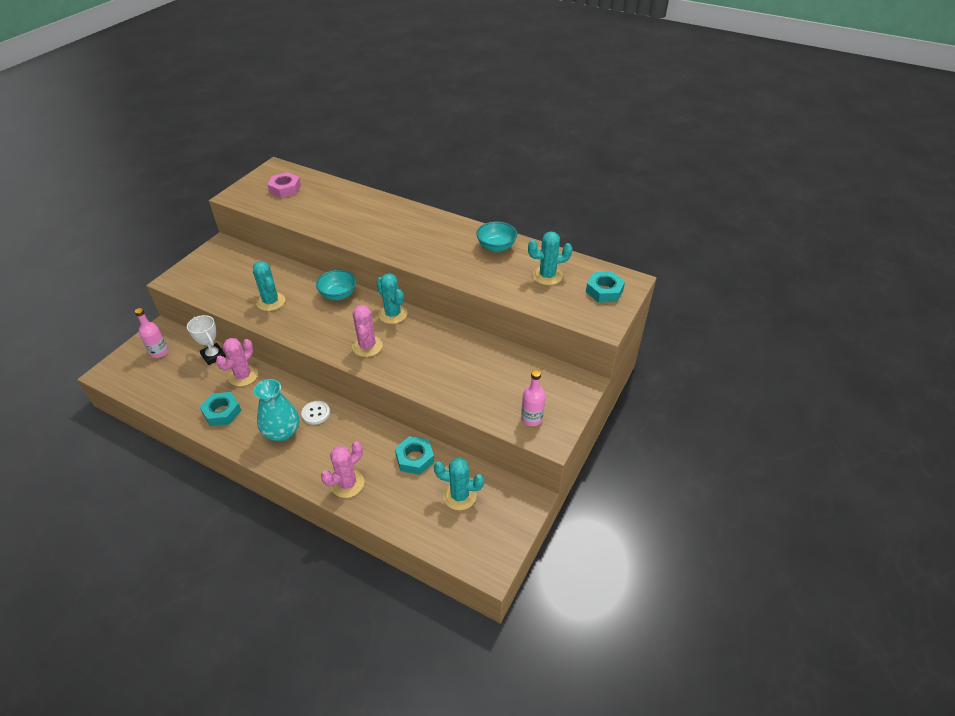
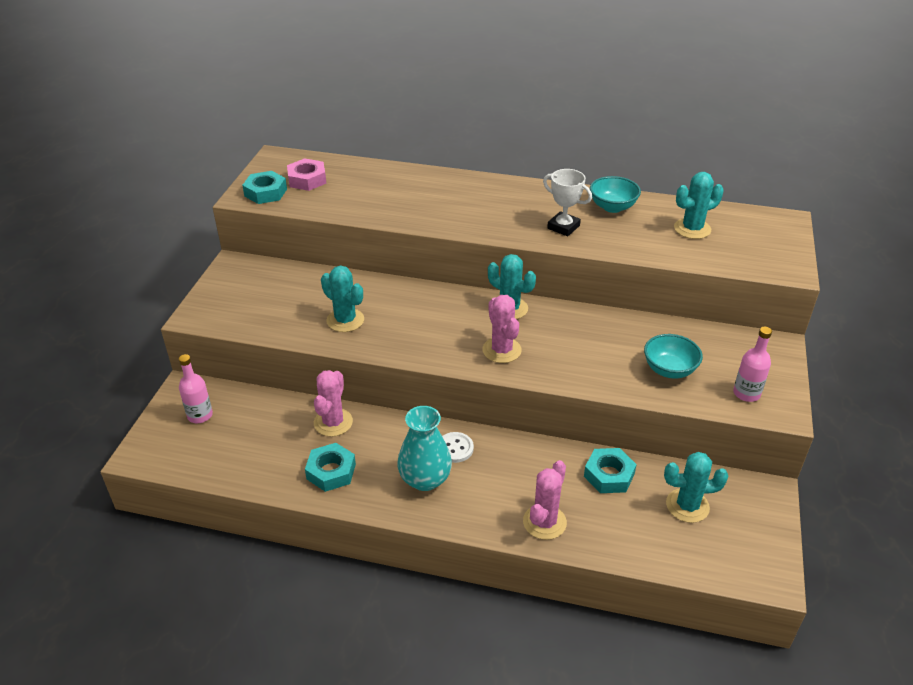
camera: 15 degrees left, 5 degrees down
(213, 356) = (278, 406): white trophy -> white trophy (563, 227)
(338, 295) = (427, 298): turquoise bowl -> turquoise bowl (669, 370)
(604, 291) = (766, 235): turquoise nut -> turquoise nut (265, 192)

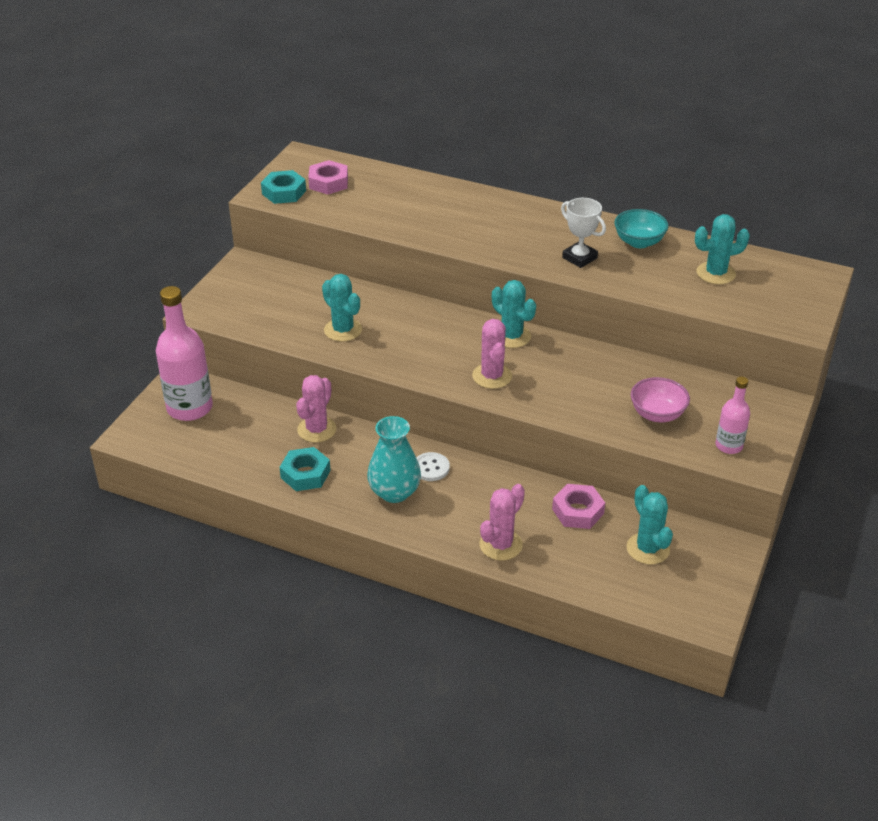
camera: 10 degrees right, 0 degrees up
(200, 415) = (189, 408): pink bottle -> pink bottle, size x1.85
(609, 475) = (578, 511): turquoise nut -> pink nut
(669, 370) = (657, 414): turquoise bowl -> pink bowl
(687, 506) = (648, 549): turquoise cactus -> turquoise cactus turned 60 degrees clockwise

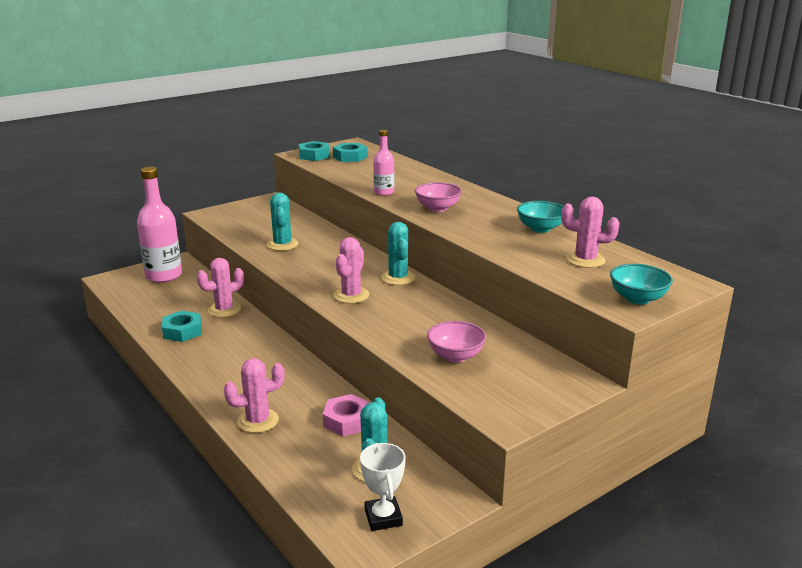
camera: 30 degrees right, 15 degrees down
(328, 183) = (350, 157): pink nut -> turquoise nut
(394, 492) = (226, 361): turquoise vase -> none
(431, 468) = (271, 355): white button -> none
(515, 242) = (437, 208): none -> pink bowl
(579, 258) = (477, 226): white trophy -> white trophy (383, 517)
(715, 273) = (585, 260): turquoise cactus -> pink cactus
(729, 446) = (495, 397): pink bottle -> pink bottle (384, 192)
(797, 309) = (637, 299): none -> turquoise bowl

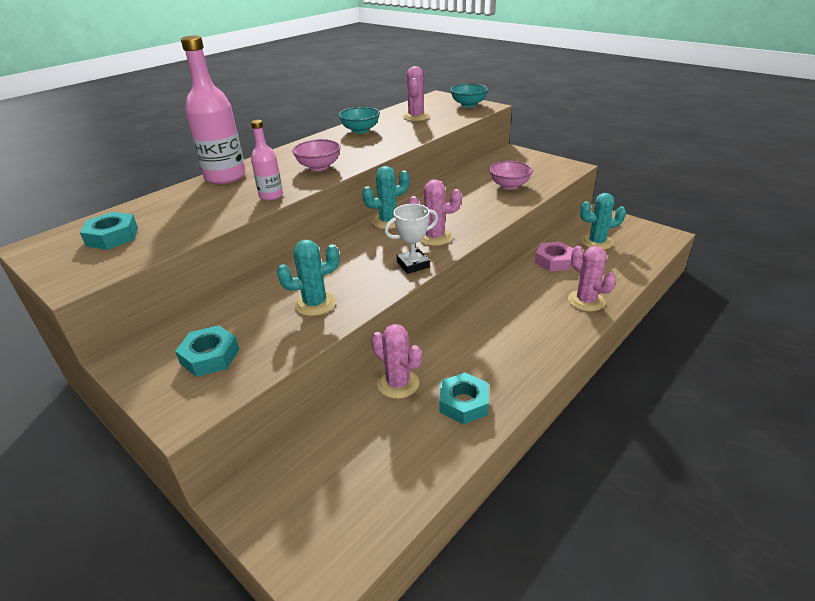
camera: 100 degrees left, 10 degrees up
(164, 276) = (299, 494): pink bottle -> pink bottle (225, 176)
(314, 156) = (91, 266): turquoise nut -> turquoise nut (210, 356)
(383, 517) = (636, 233): white trophy -> white trophy (413, 265)

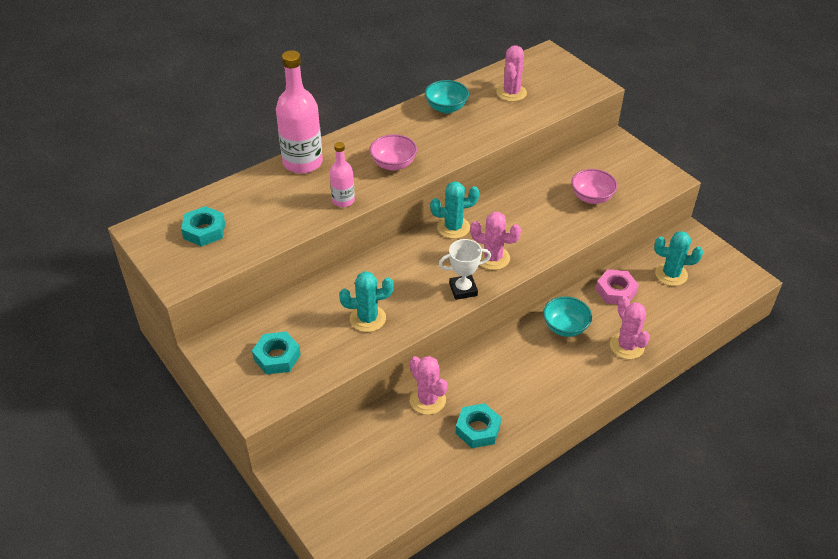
camera: 10 degrees right, 10 degrees up
(468, 105) = (576, 79): turquoise bowl -> turquoise bowl (565, 327)

